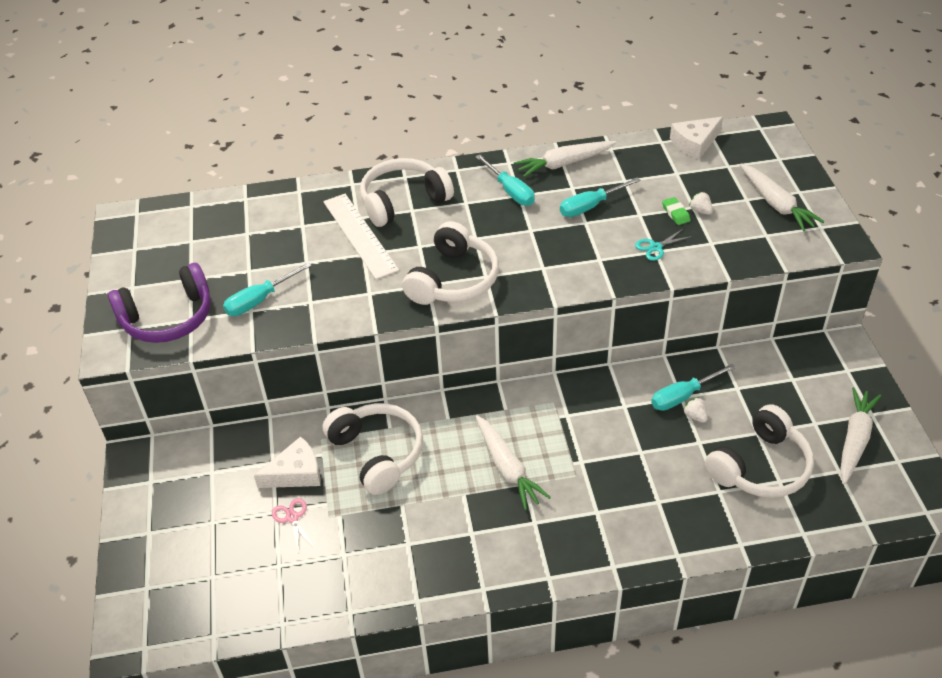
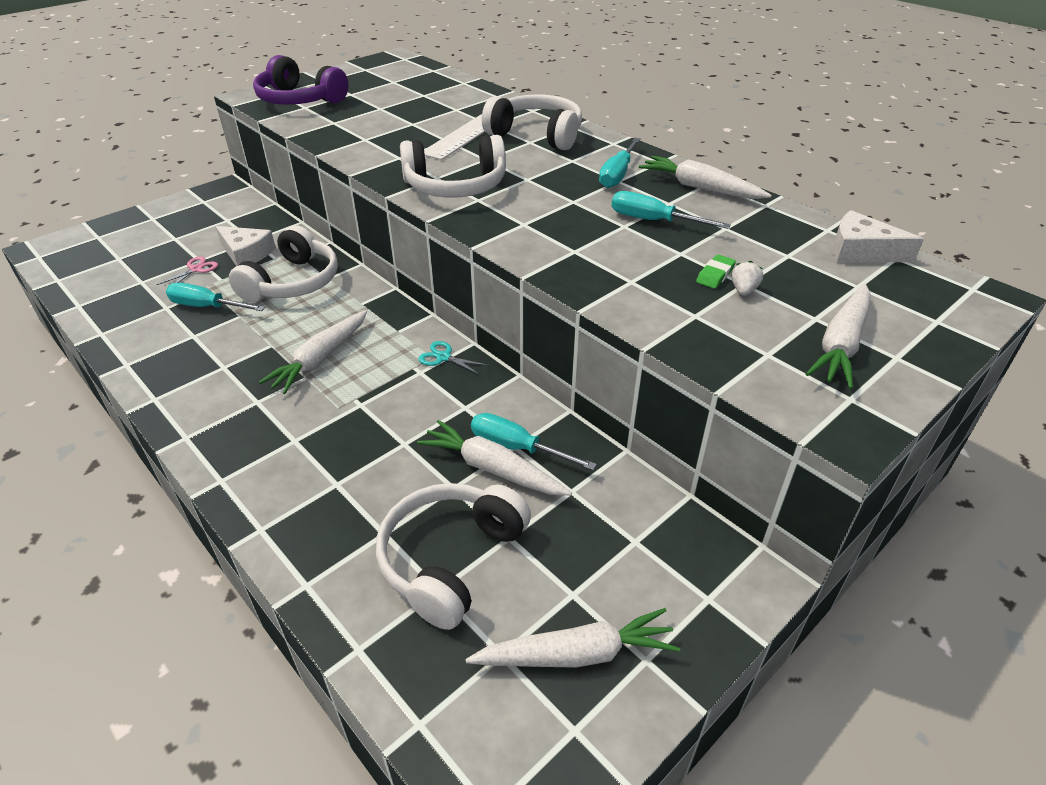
camera: 55 degrees right, 5 degrees down
(259, 300) = (348, 121): turquoise screwdriver -> turquoise screwdriver (207, 307)
(655, 247) = (637, 279): turquoise scissors -> turquoise scissors (443, 357)
(695, 416) = (492, 469): white strawberry -> white carrot
(760, 466) = (451, 560): white headphones -> white headphones turned 105 degrees clockwise

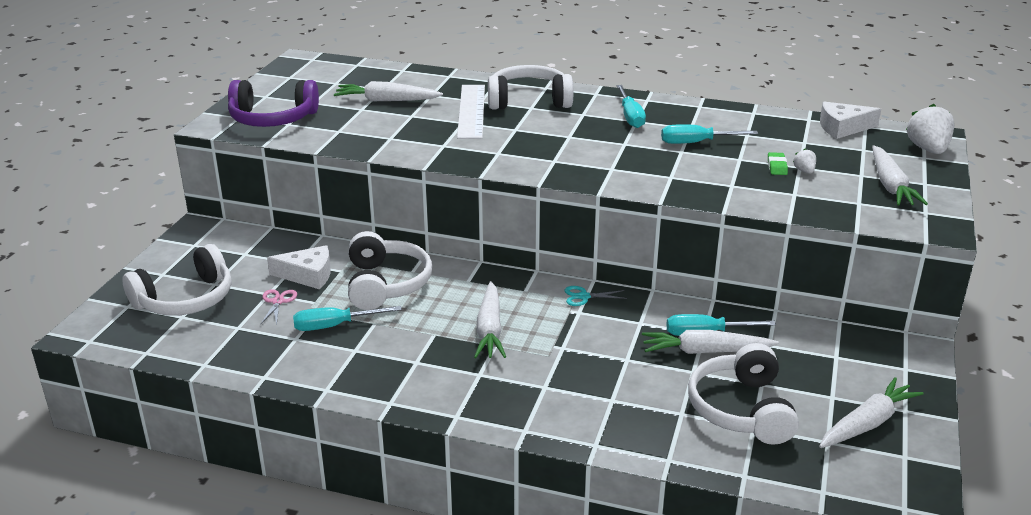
camera: 30 degrees left, 10 degrees down
(455, 186) = (523, 155): white headphones -> white headphones (185, 299)
(700, 188) = (698, 112): white carrot -> white carrot (386, 100)
(955, 312) = (928, 149): none -> white strawberry

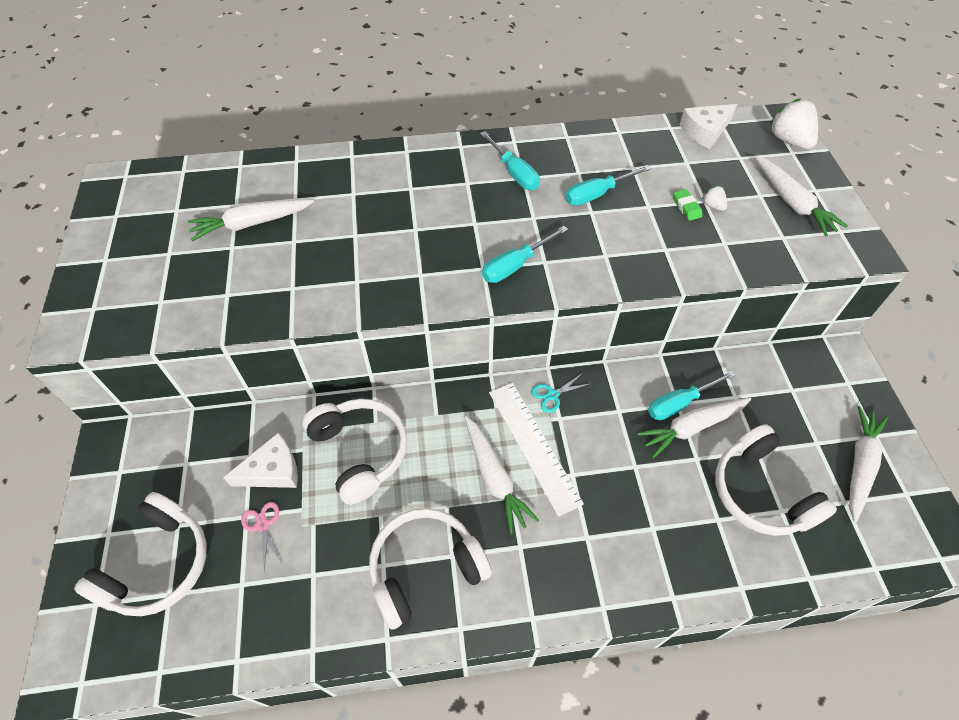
camera: 25 degrees left, 25 degrees up
(272, 119) = (136, 298): purple headphones -> none
(334, 326) = (342, 537): turquoise screwdriver -> turquoise screwdriver (515, 265)
(471, 111) = (353, 213): white ruler -> white ruler (534, 445)
(529, 101) = (402, 178): white headphones -> white headphones (425, 569)

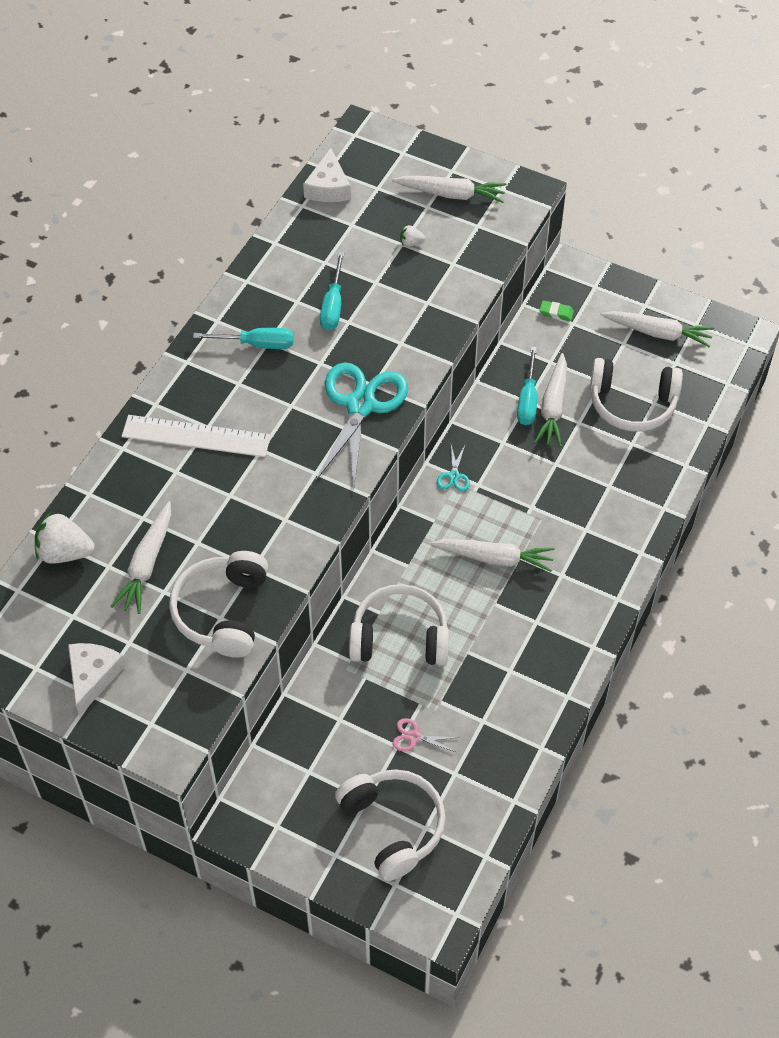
camera: 55 degrees left, 0 degrees up
(272, 470) = (368, 708): white cheese -> white cheese (93, 676)
(425, 569) = (533, 644): white headphones -> white headphones (223, 612)
(515, 265) = (361, 405): turquoise screwdriver -> turquoise scissors
(534, 445) = (488, 516): white ruler -> white ruler (196, 436)
(686, 207) = (398, 259): green eraser -> green eraser (556, 313)
(789, 140) = (388, 144): white strawberry -> white strawberry (65, 552)
(859, 465) = (658, 333): white carrot -> white carrot turned 135 degrees clockwise

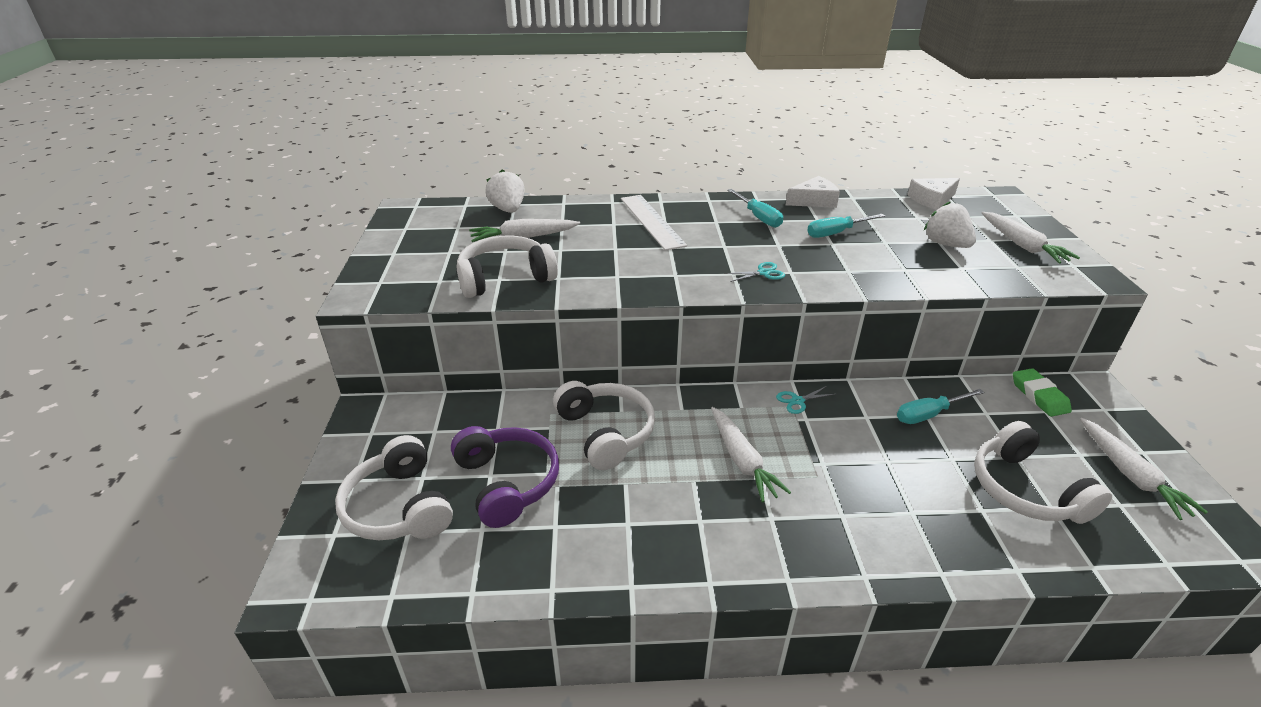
camera: 60 degrees right, 20 degrees down
(93, 676) = (410, 248): white cheese -> white cheese (814, 201)
(361, 405) = (763, 273): turquoise scissors -> turquoise scissors, size x0.41
(392, 826) = (400, 507): white headphones -> white headphones turned 120 degrees clockwise
(411, 243) = (946, 244): white strawberry -> white strawberry, size x2.05
(414, 737) = (507, 483): pink scissors -> purple headphones
(553, 407) = (944, 434): white carrot -> none
(556, 313) = (1039, 396): green eraser -> green eraser, size x1.64

